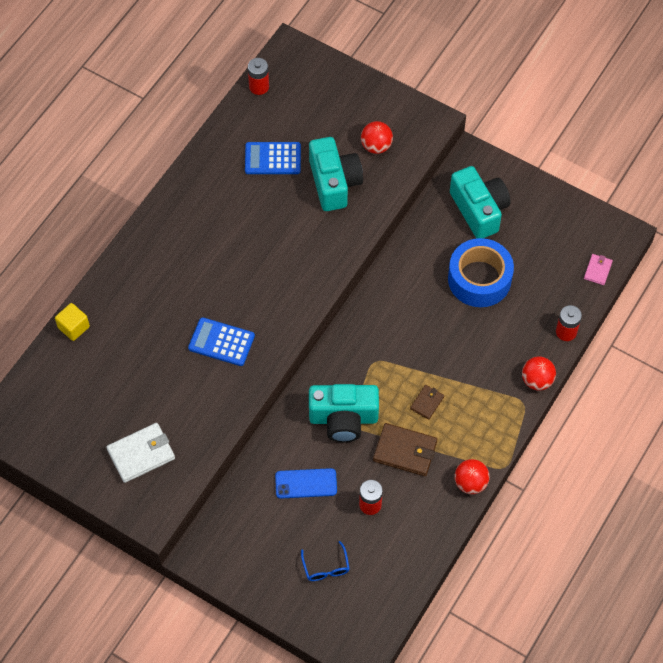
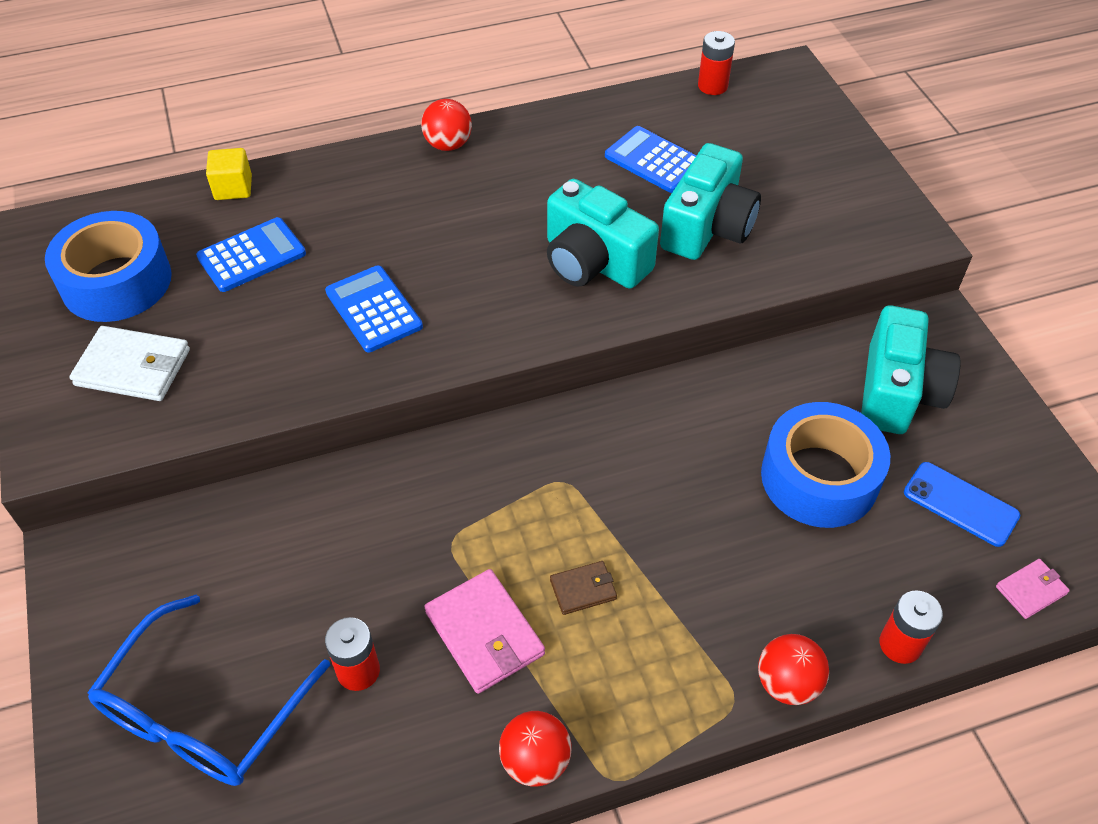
camera: 40 degrees right, 10 degrees down
(78, 420) = (116, 281): none -> blue tape
(129, 357) = (252, 255): none -> blue calculator
(306, 483) = (306, 571): blue phone -> blue phone (960, 504)
(326, 567) = (204, 711): blue glasses -> blue glasses, size x2.19
(343, 418) = (445, 524): turquoise camera -> turquoise camera (594, 262)
(376, 146) = (805, 220): red ball -> red ball (448, 145)
(405, 451) = (484, 633): brown wallet -> pink wallet

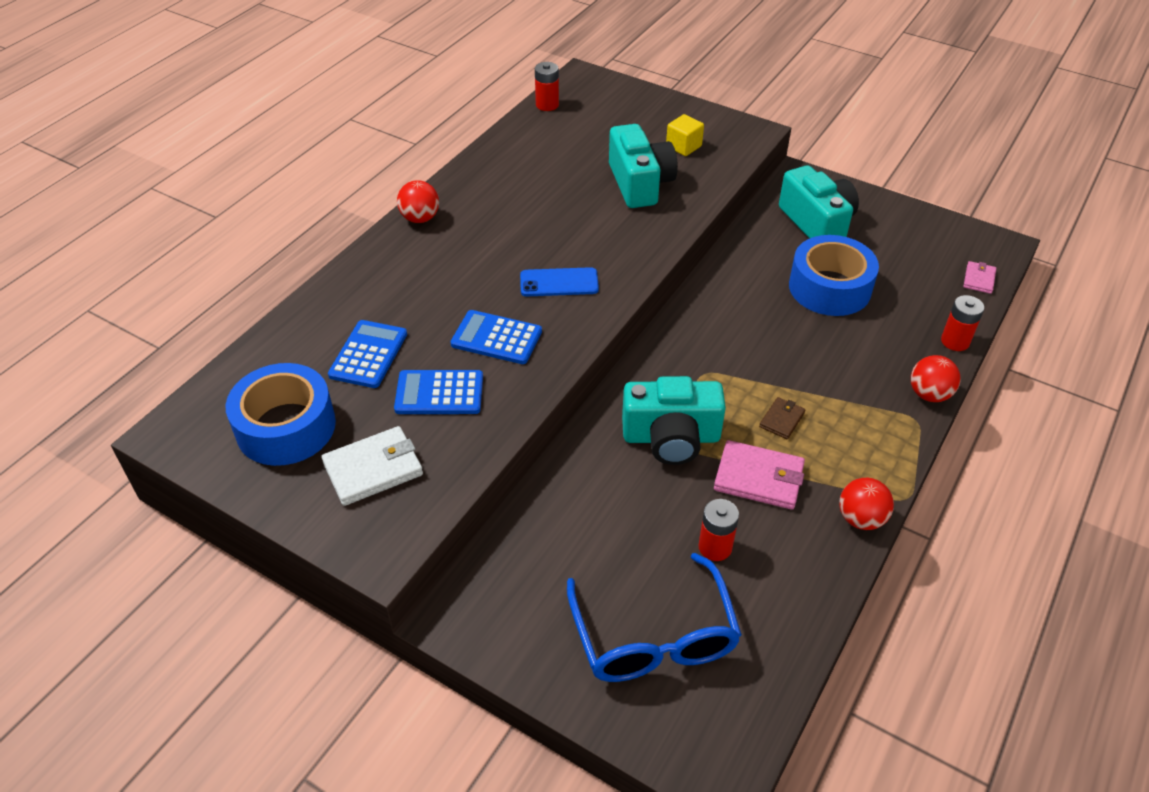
camera: 40 degrees left, 5 degrees down
(233, 188) = (297, 322): yellow cube -> yellow cube (683, 146)
(594, 262) = (598, 236): turquoise camera -> turquoise camera (671, 437)
(654, 160) = (564, 163): blue calculator -> blue calculator (439, 393)
(960, 504) = (906, 259): blue phone -> blue phone (559, 282)

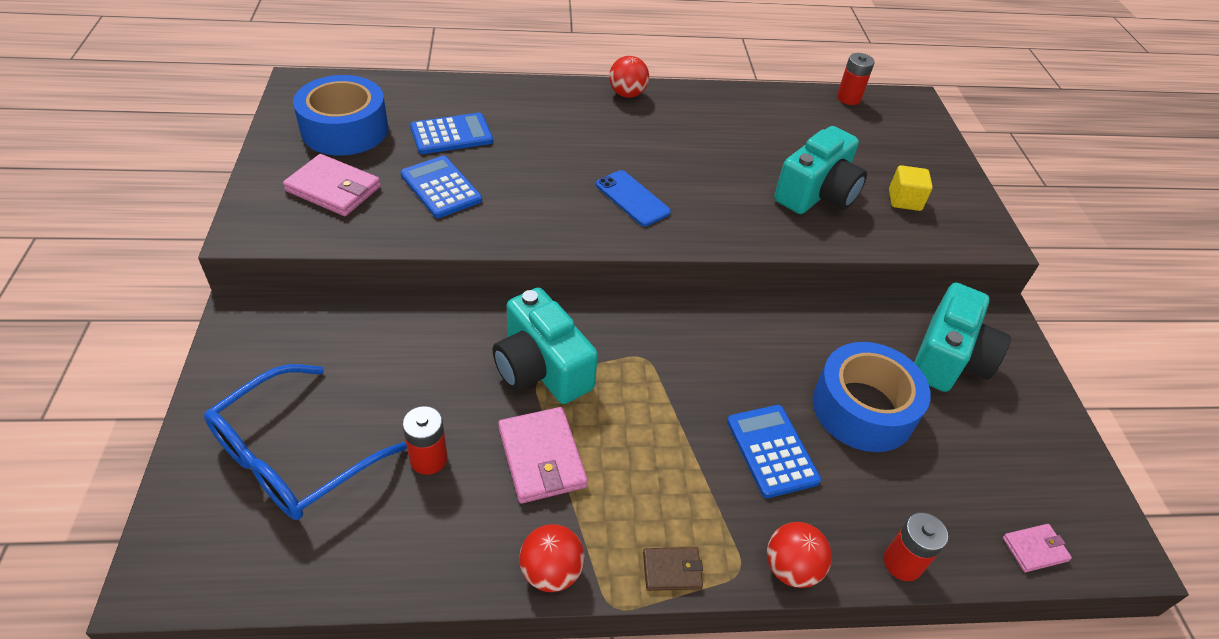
camera: 50 degrees right, 0 degrees up
(373, 469) = (333, 189): white wallet -> pink wallet
(496, 338) = (531, 191): blue calculator -> blue calculator (772, 451)
(782, 420) = (635, 444): brown wallet -> brown wallet (672, 570)

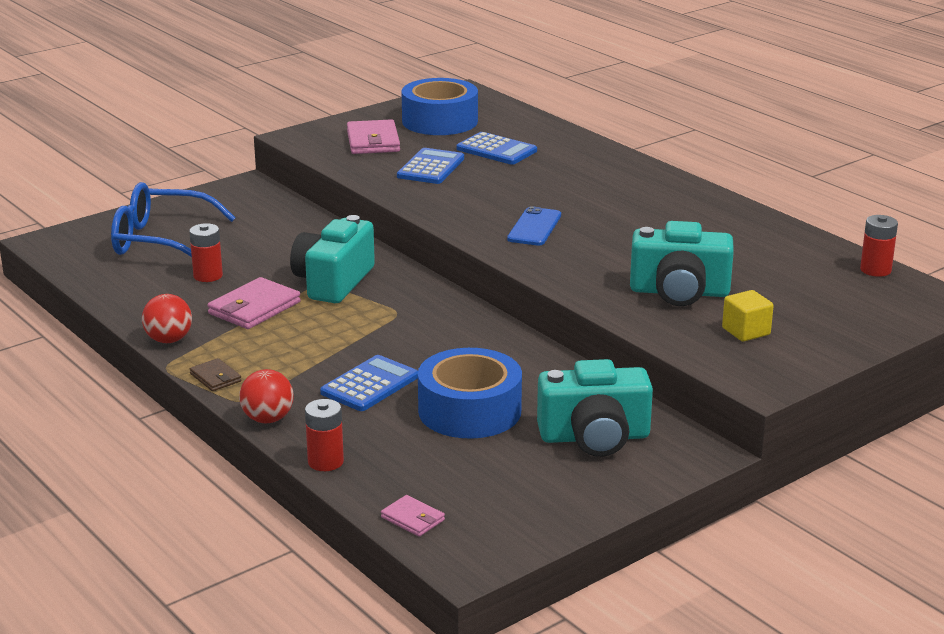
camera: 60 degrees right, 20 degrees down
(627, 94) = (675, 185): red ball -> none

